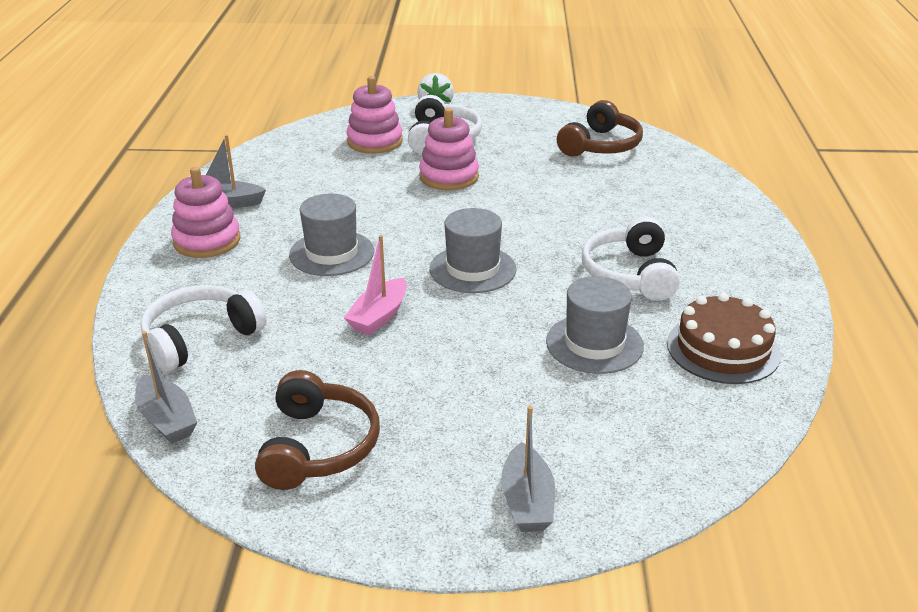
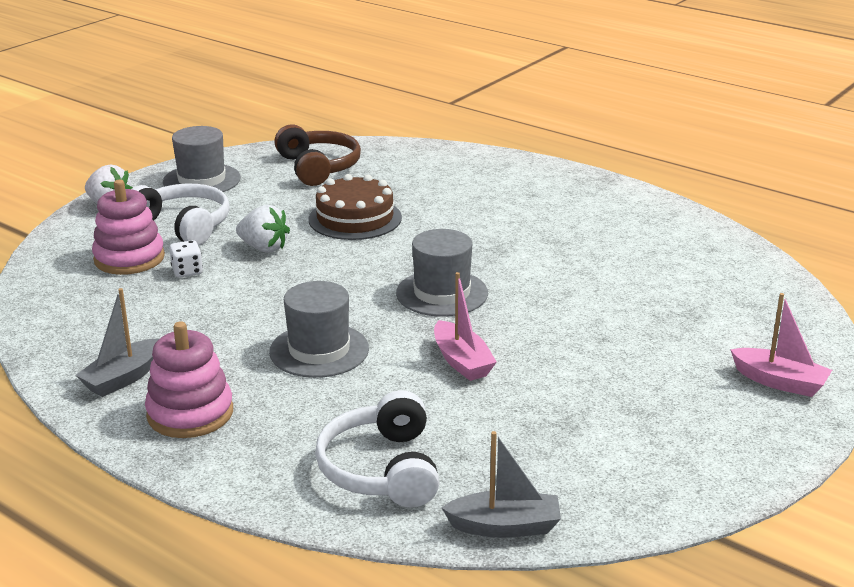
camera: 55 degrees left, 5 degrees down
(318, 446) = (628, 453): brown headphones -> none
(382, 166) = (187, 271): none -> white dice
(449, 177) = (264, 248): pink stacking toy -> white strawberry
(527, 501) = (780, 382): grey boat -> pink boat
(594, 344) = (613, 284): grey hat -> grey hat (202, 180)
(630, 274) = (535, 234): white headphones -> none
(723, 349) = (672, 241): brown cake -> brown cake (355, 218)

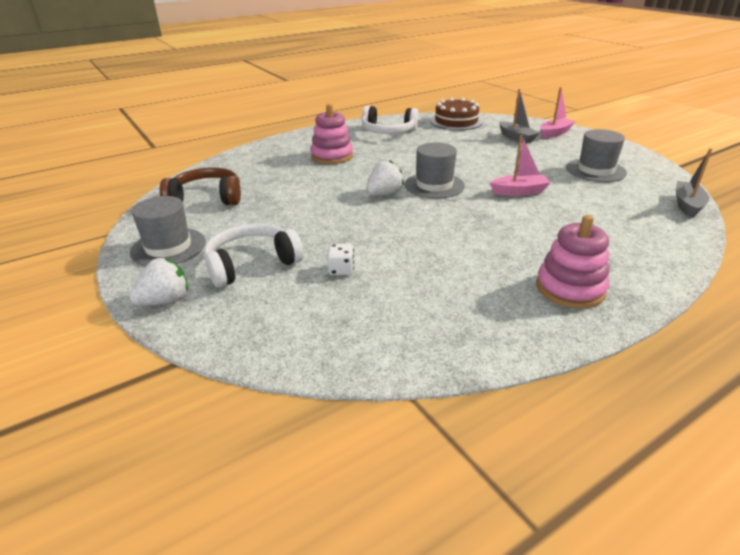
camera: 70 degrees left, 5 degrees up
(123, 378) = (511, 316): grey boat -> grey boat (516, 138)
(129, 258) = (293, 297): pink stacking toy -> pink stacking toy (332, 156)
(264, 248) = (326, 233): white strawberry -> white strawberry (384, 194)
(319, 350) = (492, 231): grey hat -> grey hat (595, 170)
(355, 218) = (307, 196): brown cake -> brown cake (456, 121)
(382, 469) = (637, 229): white headphones -> white headphones (388, 131)

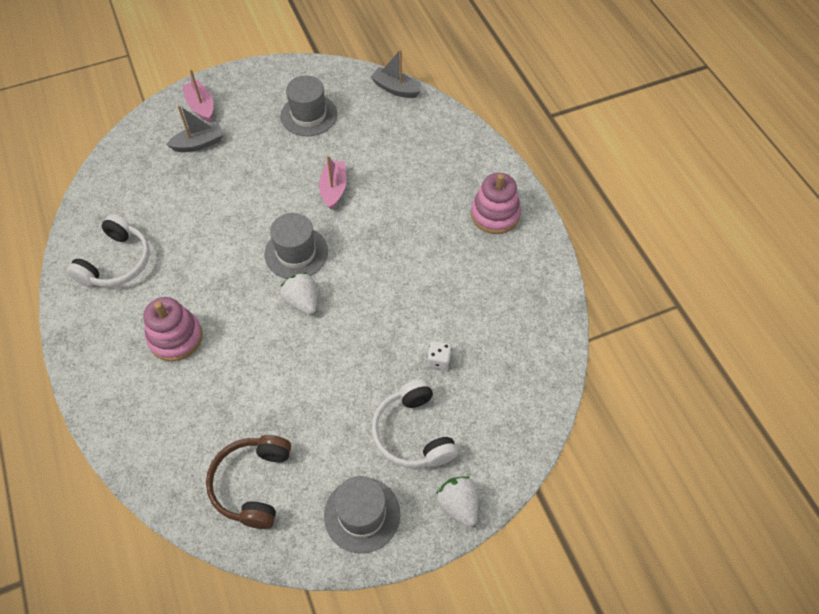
camera: 80 degrees left, 25 degrees up
(456, 121) = (116, 182): brown cake -> none

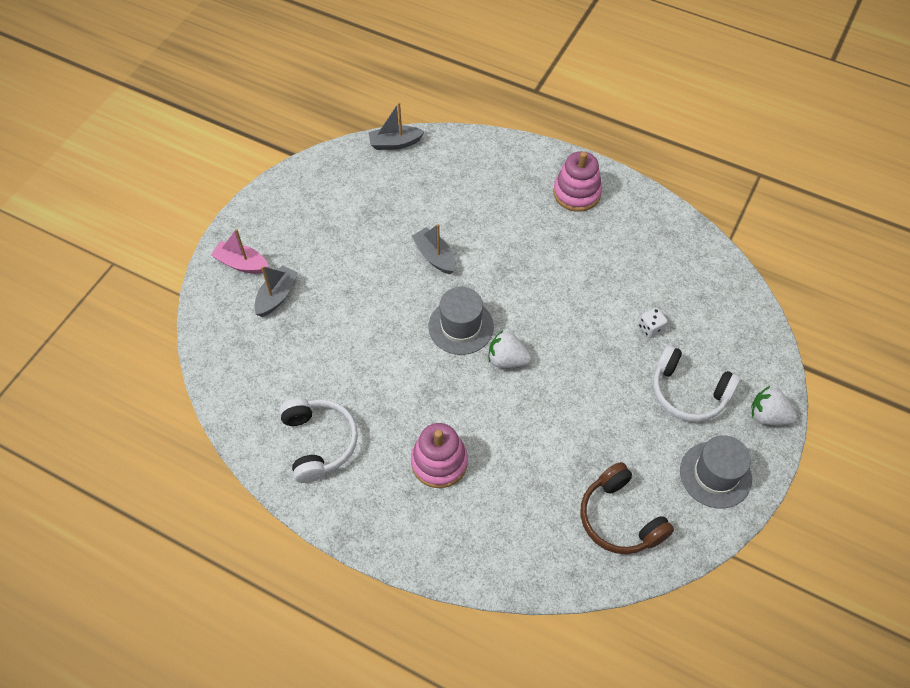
camera: 40 degrees left, 0 degrees up
(308, 115) = (346, 210): grey hat -> none
(333, 189) = (434, 256): pink boat -> grey boat

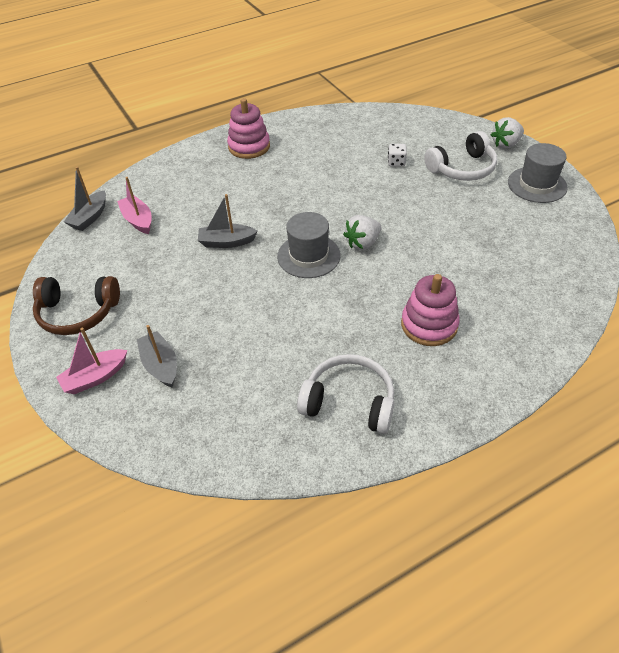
camera: 55 degrees left, 10 degrees down
(415, 177) = (138, 220): none -> pink boat
(620, 518) = (545, 244): brown headphones -> brown headphones (78, 313)

